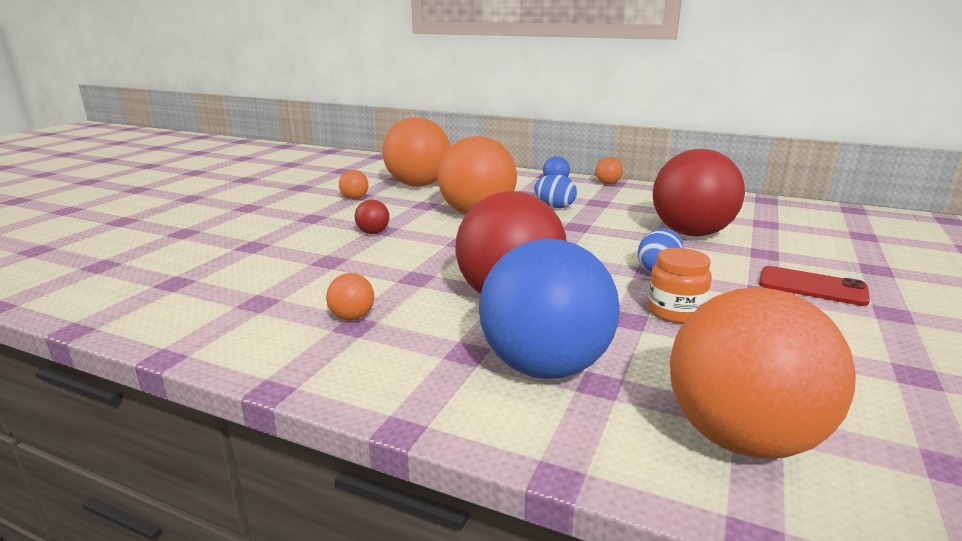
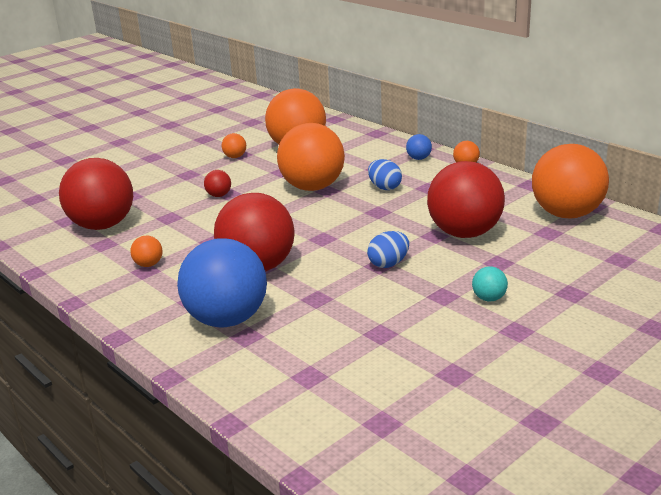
camera: 25 degrees right, 5 degrees up
(237, 281) = (102, 225): none -> red ball
(675, 312) = (355, 299): orange jar -> none
(742, 438) = (287, 382): orange ball -> orange ball (566, 214)
(812, 286) = (489, 298): red phone -> turquoise ball

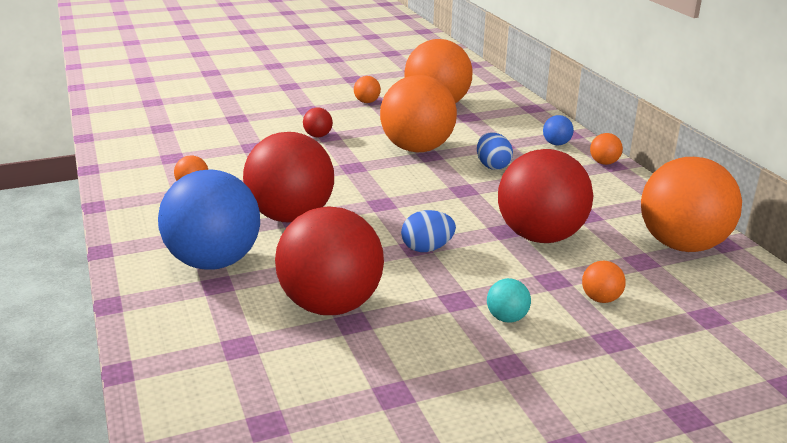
camera: 20 degrees right, 0 degrees up
(102, 225) = (187, 140): red ball -> red ball (331, 305)
(542, 267) = (600, 299): none -> orange ball

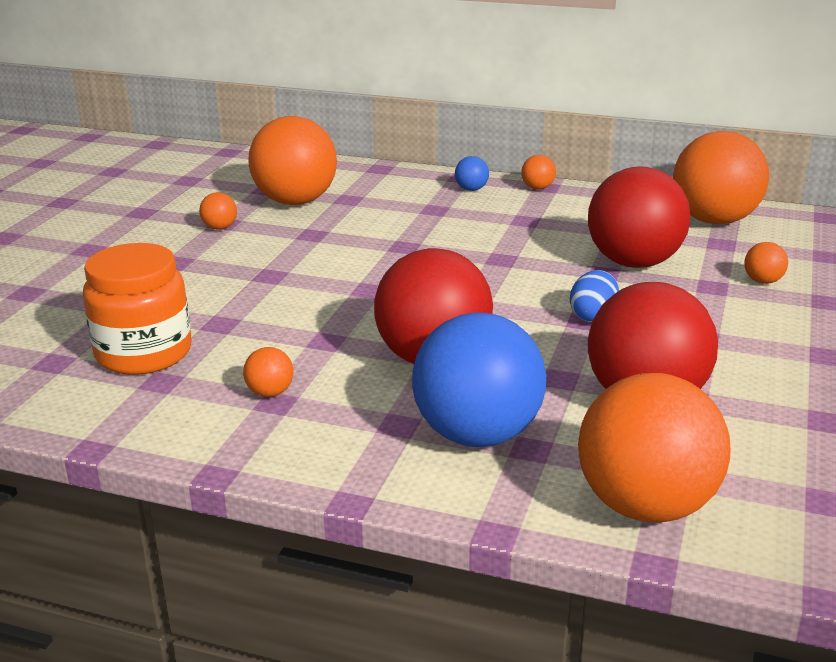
camera: 50 degrees left, 0 degrees up
(196, 142) = (144, 353): none -> orange jar
(318, 136) = (259, 280): red ball -> none
(417, 149) = (379, 246): orange ball -> orange ball (646, 506)
(492, 166) = (473, 229): blue egg -> none
(507, 318) = (754, 328): turquoise ball -> none

